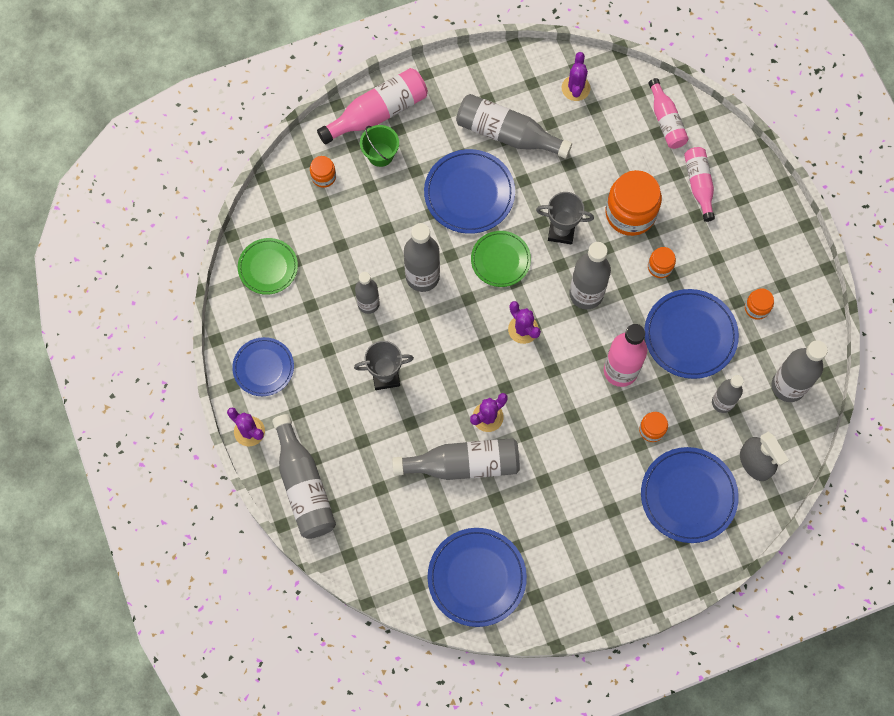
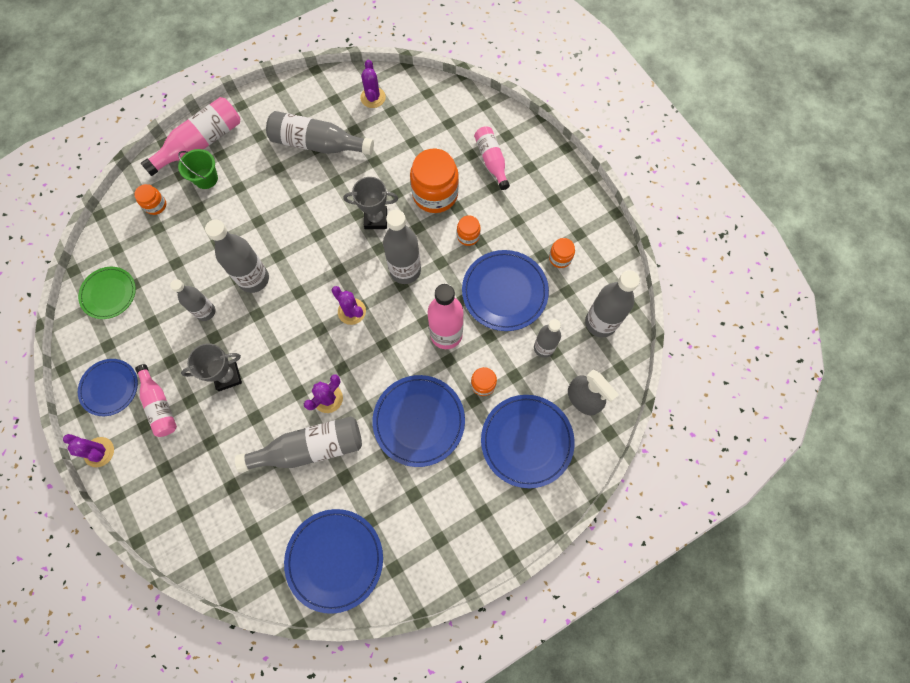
camera: 10 degrees left, 0 degrees up
(304, 485) = (156, 496): grey bottle -> none
(469, 193) = (289, 199): blue plate -> blue plate (419, 421)
(500, 260) = (324, 253): green plate -> none
(666, 121) = (455, 112): pink bottle -> pink bottle (159, 405)

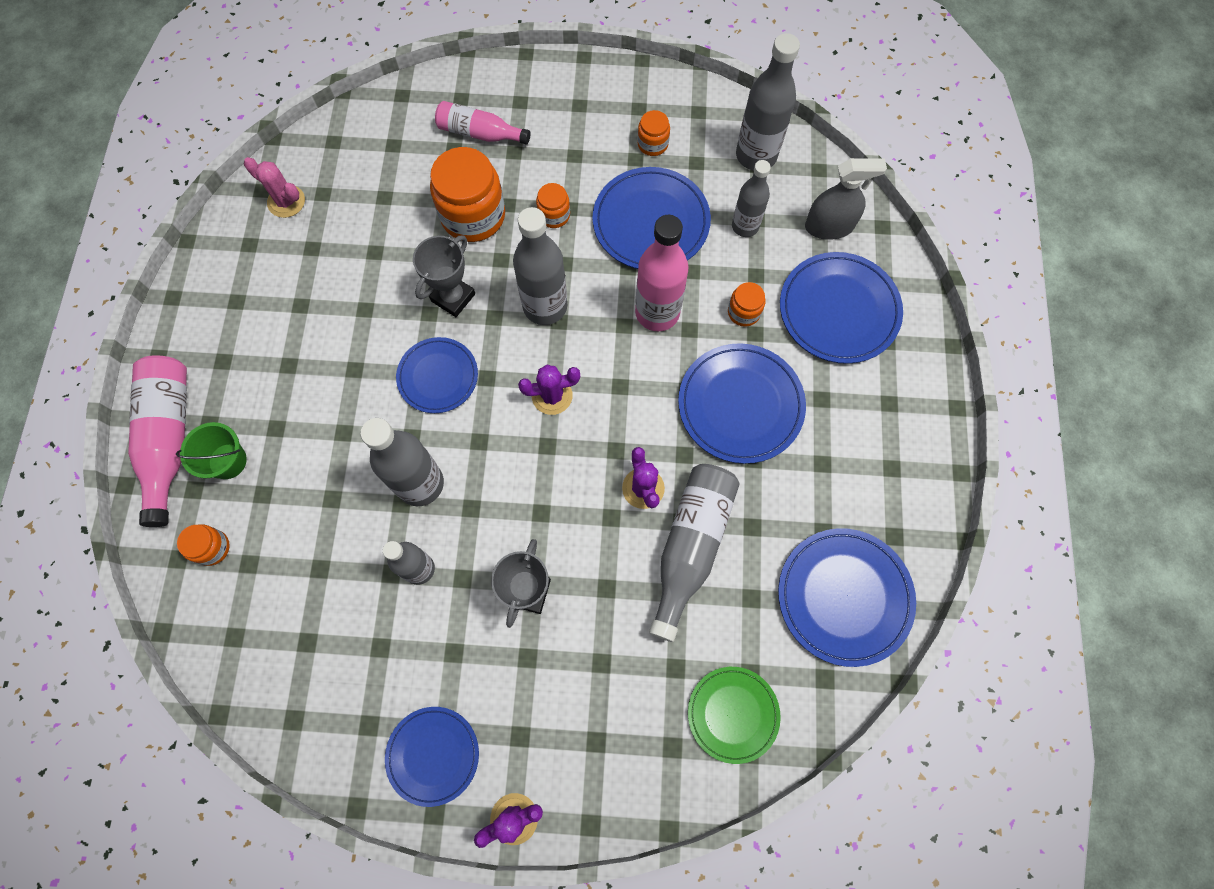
camera: 55 degrees left, 0 degrees up
(109, 294) = (294, 683): green plate -> green plate (733, 714)
(159, 405) = (505, 700): pink bottle -> none
(317, 144) = (295, 300): grey bottle -> none
(322, 244) = (438, 376): none -> blue plate
(373, 97) = (286, 201): purple cactus -> pink cactus

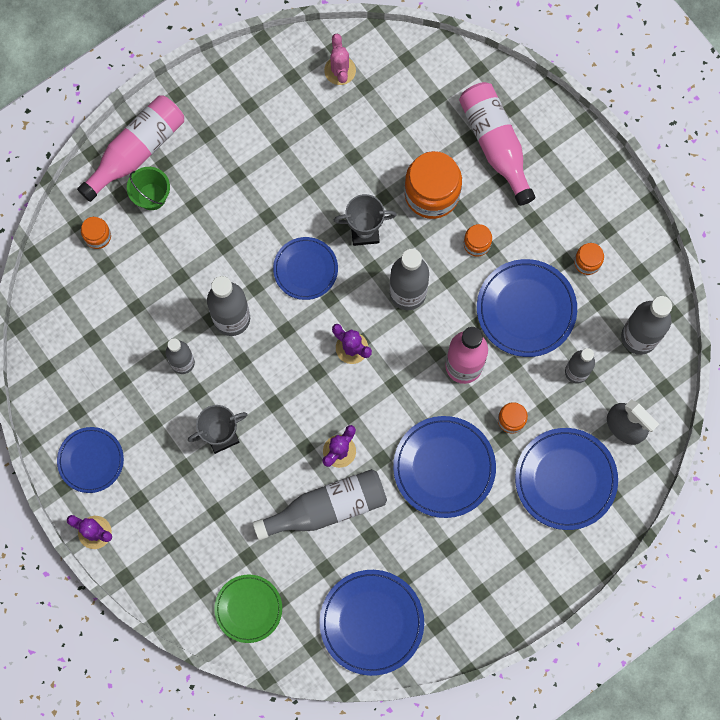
camera: 50 degrees right, 5 degrees up
(479, 133) = (495, 144): pink bottle -> pink bottle, size x1.56

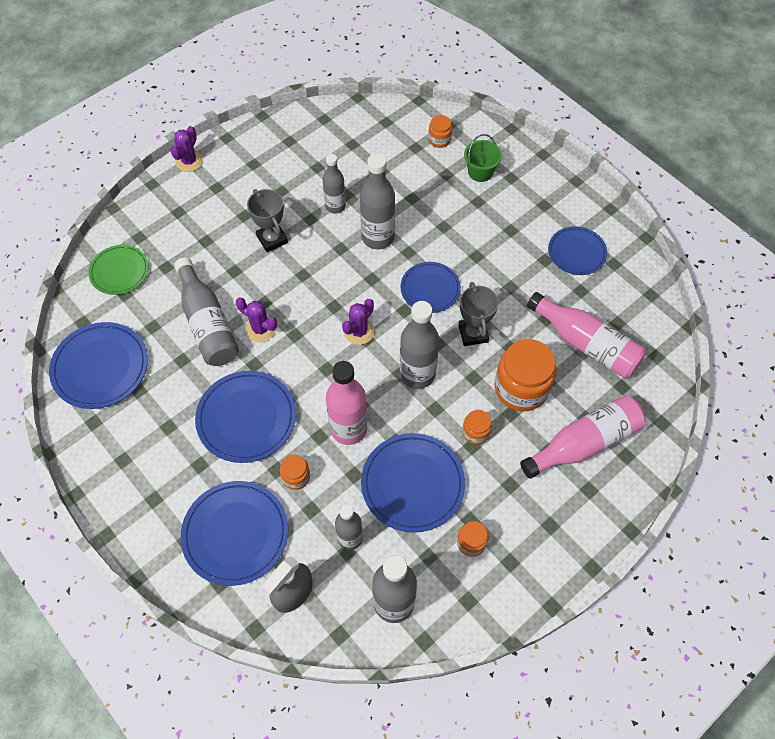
camera: 85 degrees right, 15 degrees down
(91, 460) = (249, 153): blue plate -> blue plate (576, 252)
(137, 151) = (519, 158): pink bottle -> pink bottle (586, 344)
(340, 70) = (629, 301): pink cactus -> none

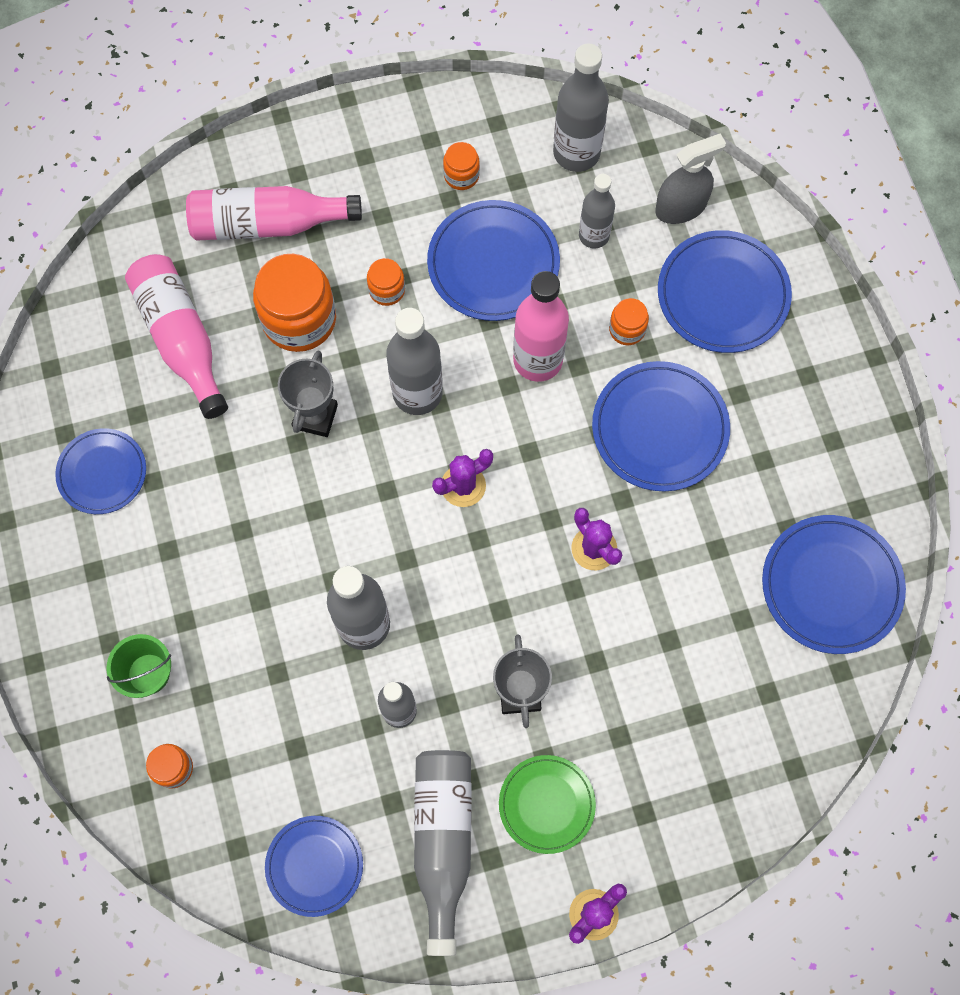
camera: 155 degrees left, 10 degrees up
(119, 271) = (765, 737): green plate -> green plate (546, 804)
(207, 323) = (664, 590): grey bottle -> grey bottle (443, 841)
(430, 289) = (335, 507): blue plate -> blue plate (314, 866)

